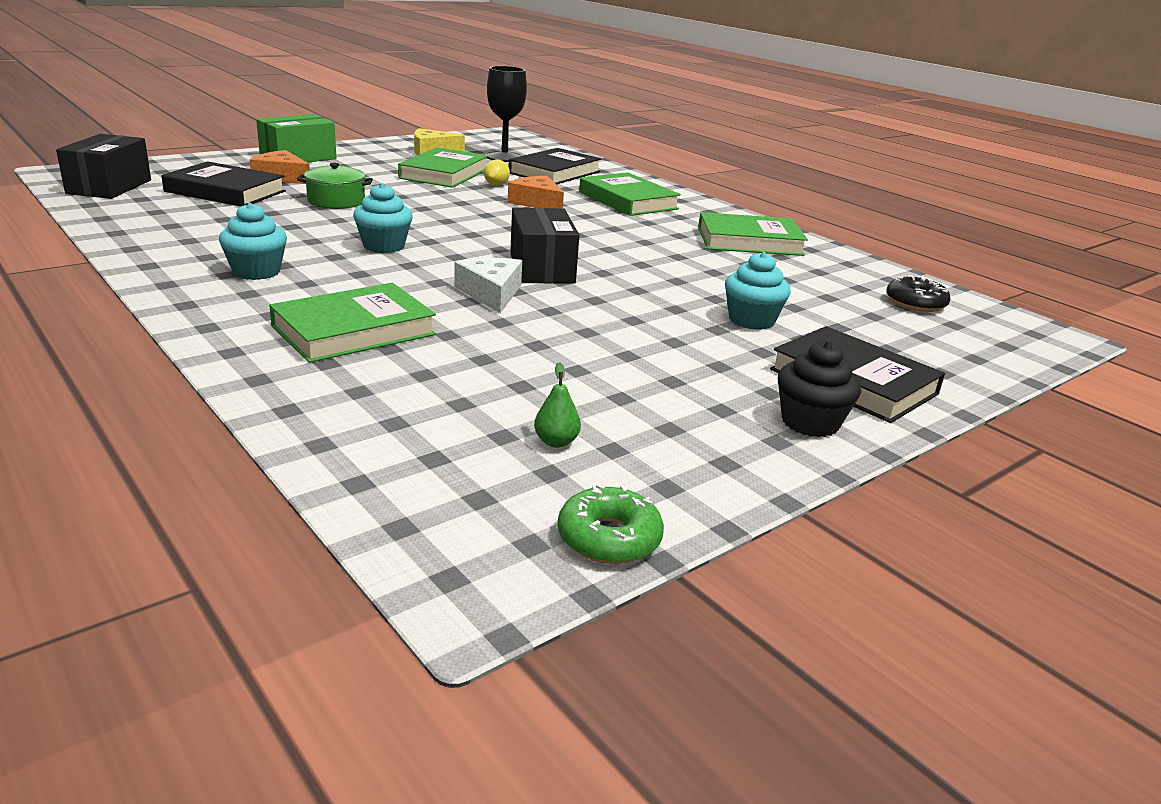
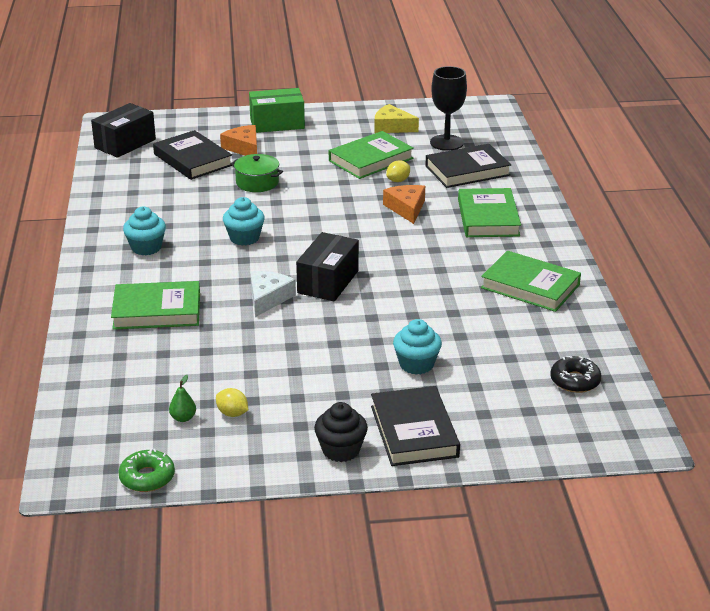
camera: 35 degrees right, 5 degrees up
(617, 419) = (232, 413): none -> yellow lemon

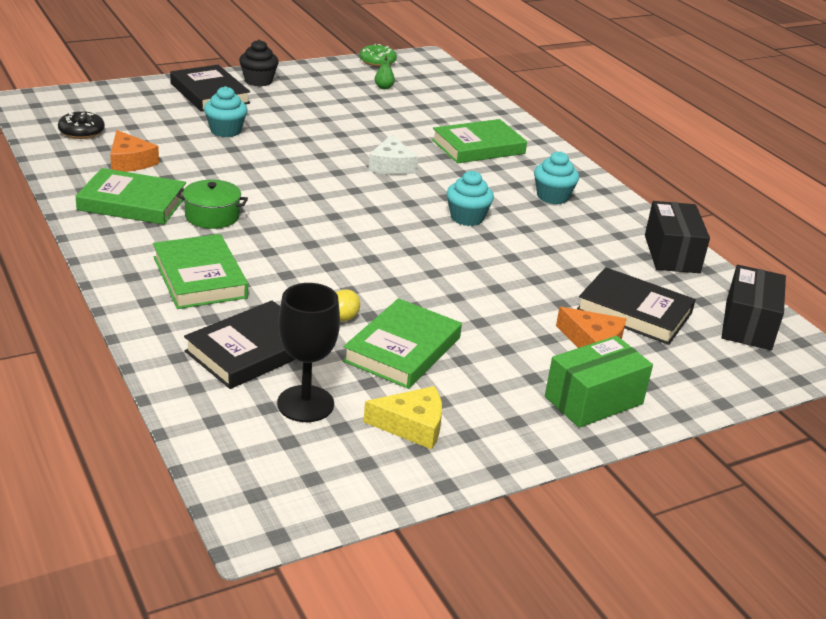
camera: 155 degrees right, 0 degrees up
(232, 413) = (351, 92): yellow lemon -> none
(257, 182) = (519, 288): green pot -> green pot (212, 216)
(328, 282) = (346, 185): black box -> black box (672, 254)
(406, 208) = (309, 277): orange cheese -> orange cheese (130, 161)

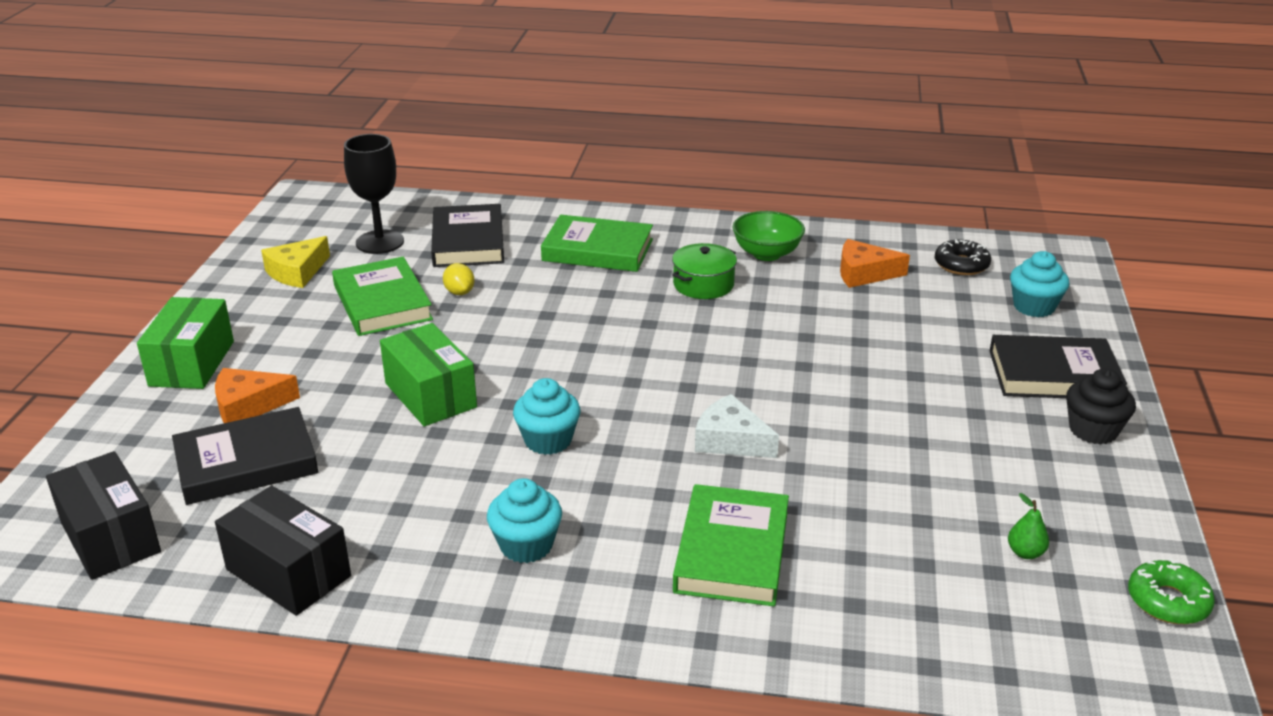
camera: 130 degrees right, 0 degrees up
(132, 202) = (767, 254): green book -> green bowl
(225, 131) = (917, 351): turquoise cupcake -> turquoise cupcake (1034, 307)
(482, 274) = (430, 395): none -> green box

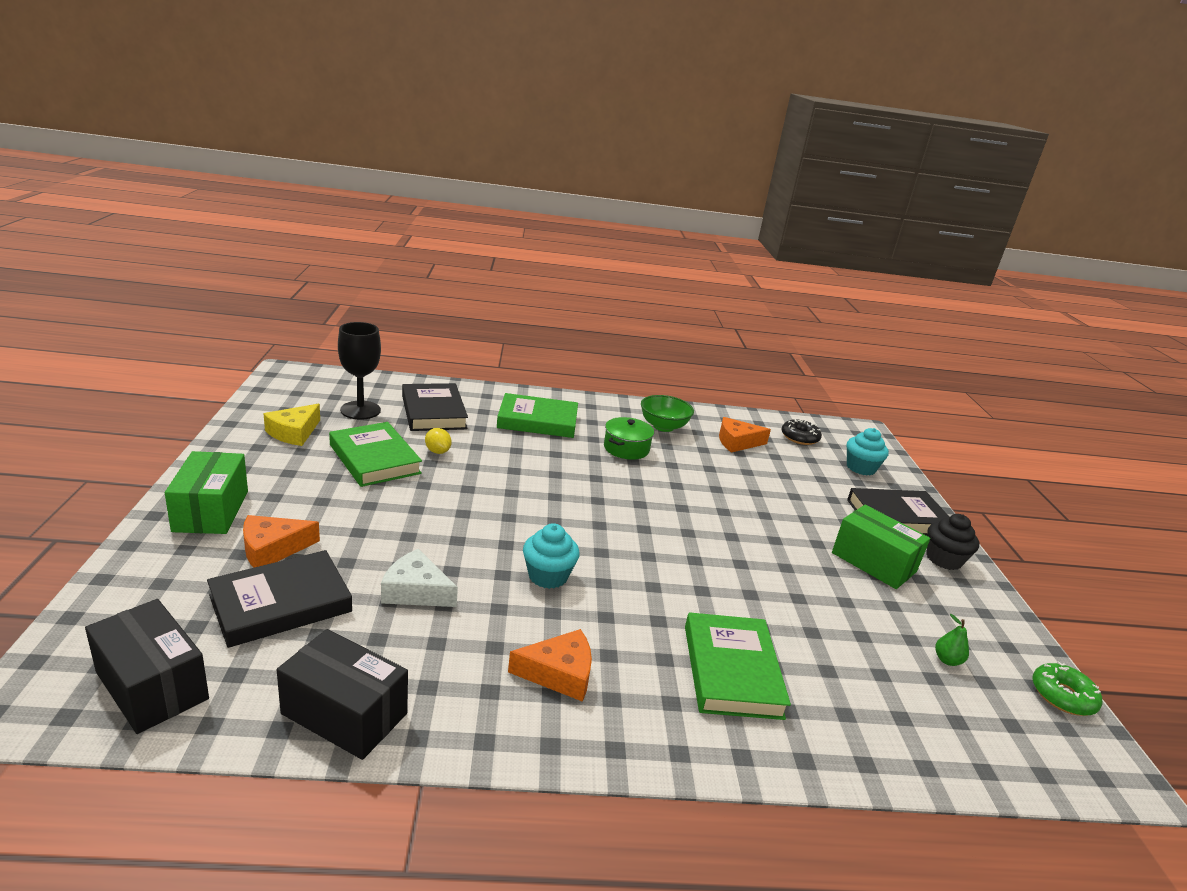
camera: 15 degrees left, 5 degrees down
(430, 395) = (436, 538): green box -> green box (873, 562)
(526, 545) = (559, 673): turquoise cupcake -> orange cheese
(730, 440) = (693, 572): white cheese -> white cheese (415, 591)

